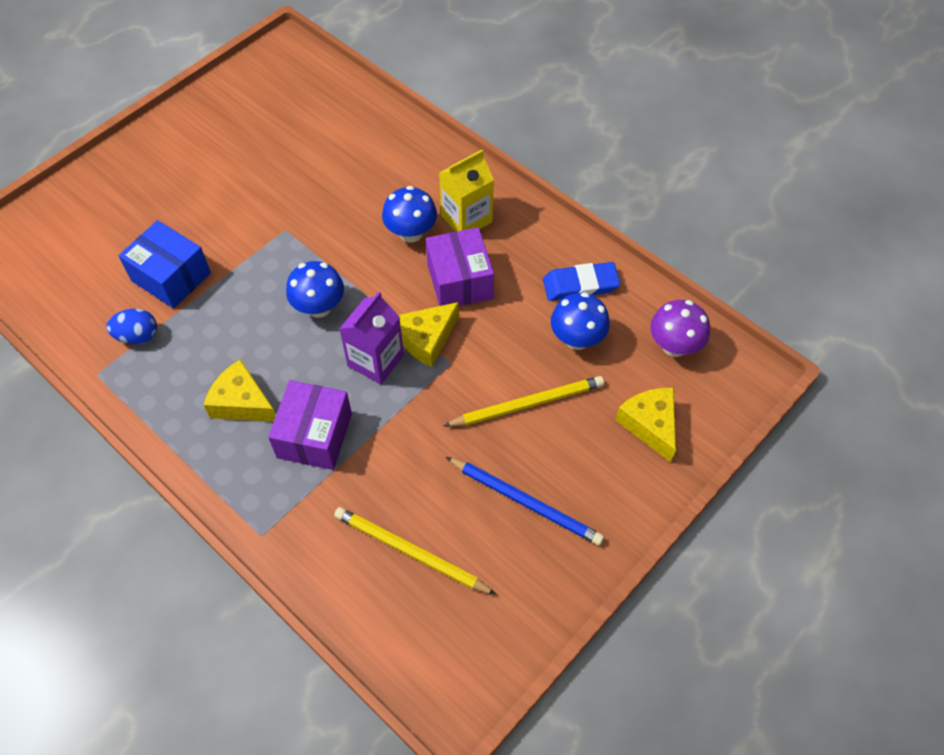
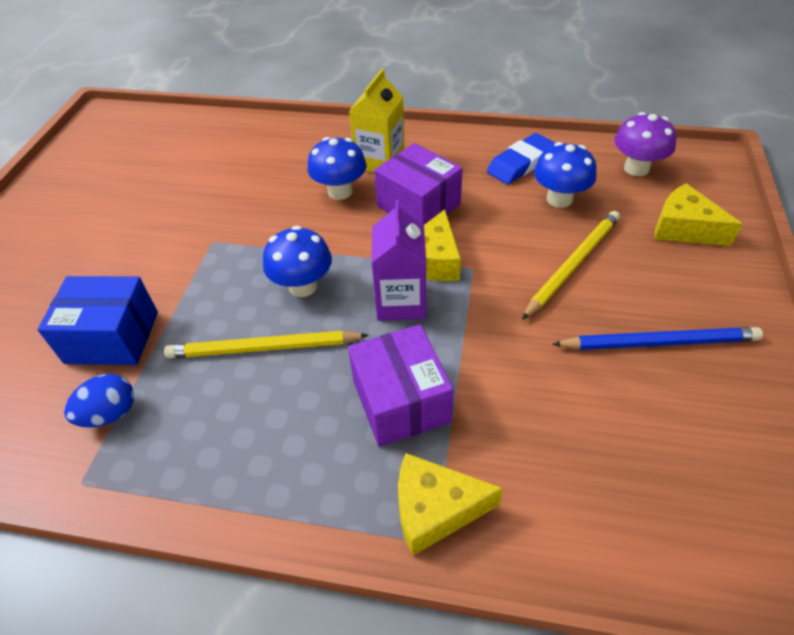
camera: 30 degrees left, 10 degrees down
(242, 402) = (291, 413): yellow cheese -> yellow cheese (435, 509)
(411, 552) = (608, 454): yellow pencil -> yellow pencil (264, 348)

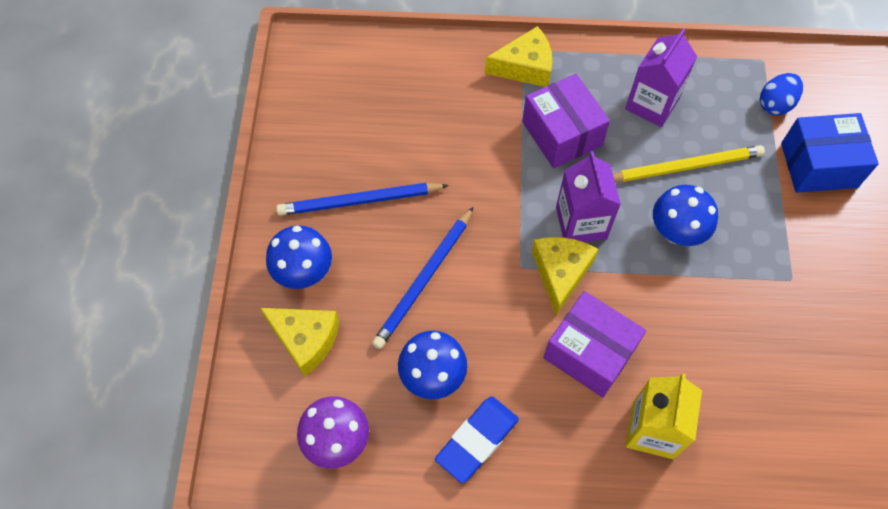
camera: 170 degrees right, 15 degrees up
(269, 430) = (652, 104): none -> purple carton
(340, 191) = (685, 369): blue mushroom -> blue mushroom (304, 272)
(572, 265) = (424, 279): yellow pencil -> blue pencil

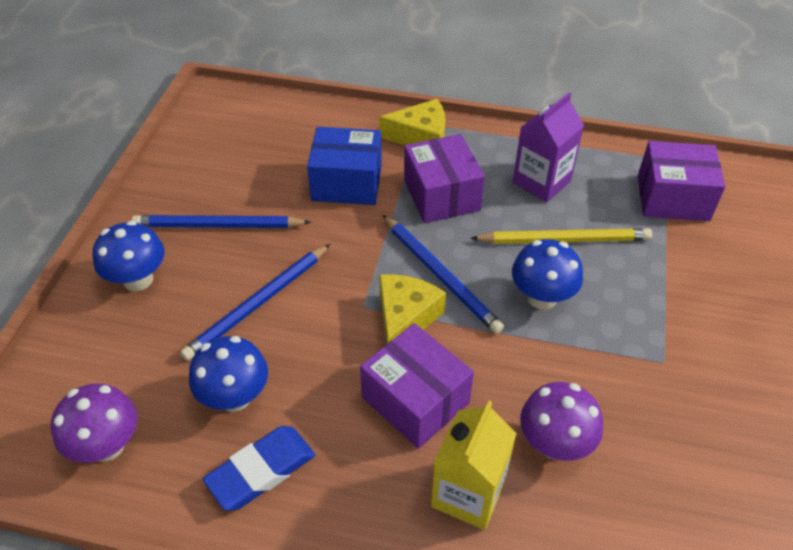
camera: 10 degrees right, 15 degrees down
(305, 340) = (114, 341): yellow cheese -> none
(581, 222) = (440, 275): purple carton -> blue pencil
(714, 373) = (554, 444): none -> purple mushroom
(775, 104) = (672, 198): blue egg -> purple box
(819, 165) = (712, 257): blue box -> blue box (347, 183)

